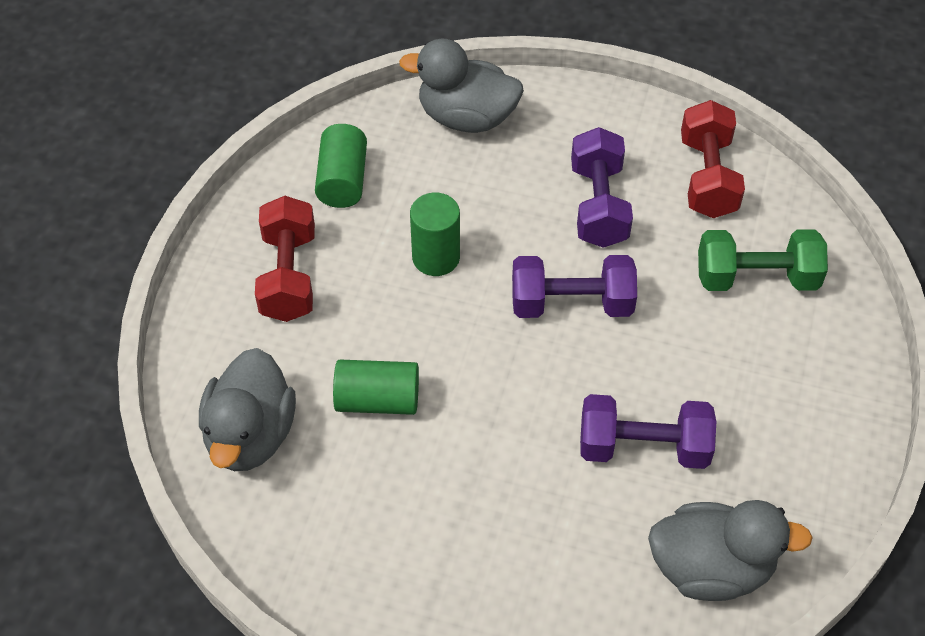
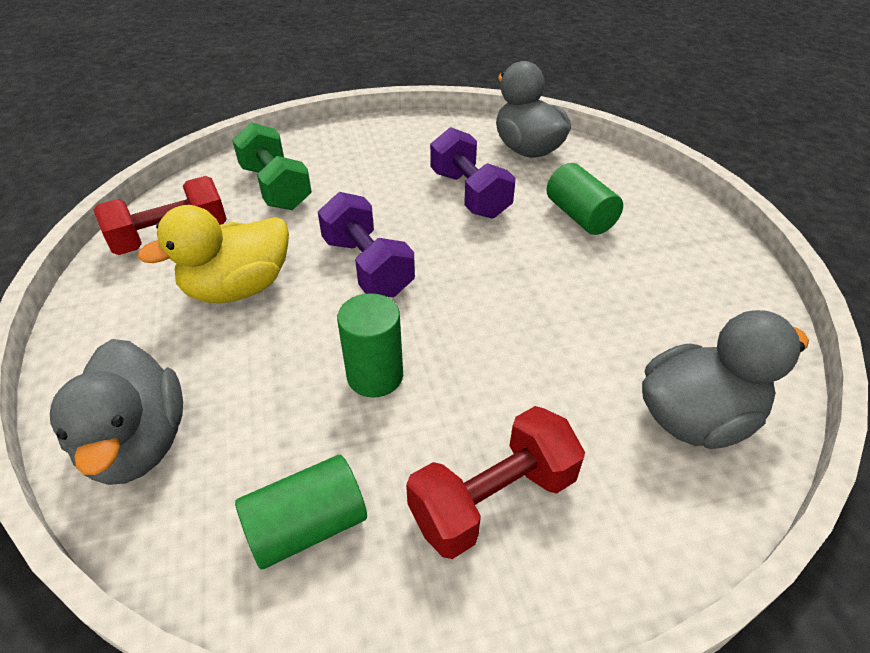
camera: 120 degrees left, 10 degrees down
(377, 400) = (568, 343): green cylinder -> green cylinder (579, 216)
(598, 205) = (238, 288): purple dumbbell -> yellow duck

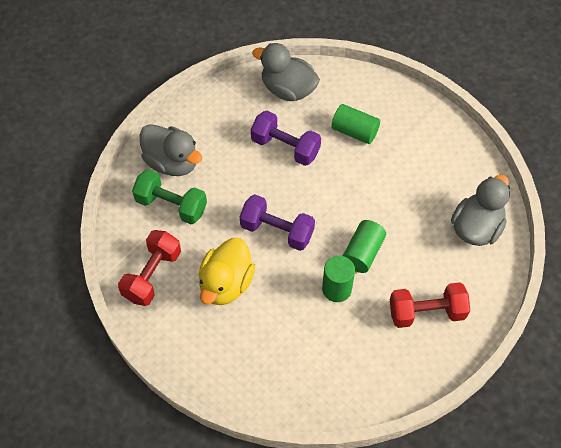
camera: 35 degrees left, 15 degrees up
(138, 443) = (269, 383): grey duck -> grey duck (172, 162)
(307, 526) = (370, 367): green cylinder -> green cylinder (363, 253)
(493, 499) = (426, 312): red dumbbell -> red dumbbell turned 60 degrees clockwise

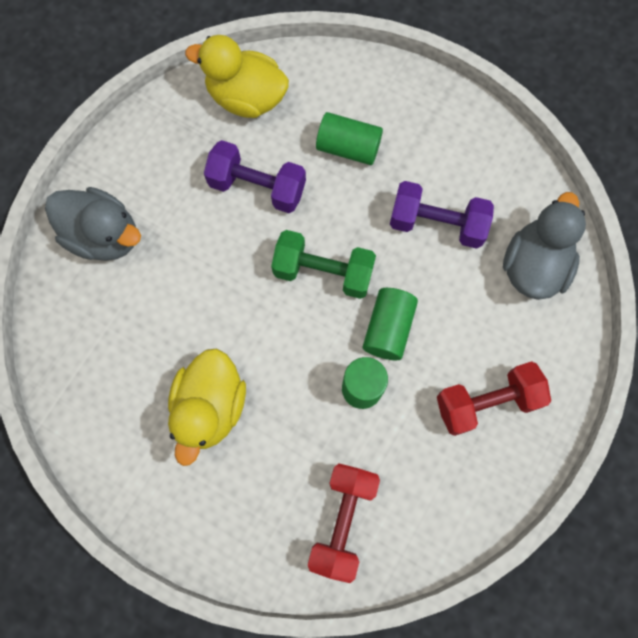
camera: 10 degrees left, 15 degrees up
(152, 275) = (106, 412): red dumbbell -> red dumbbell (343, 520)
(171, 205) = (114, 302): green dumbbell -> green dumbbell (323, 272)
(277, 231) = (266, 315): purple dumbbell -> purple dumbbell (437, 224)
(288, 89) = (246, 98): grey duck -> yellow duck

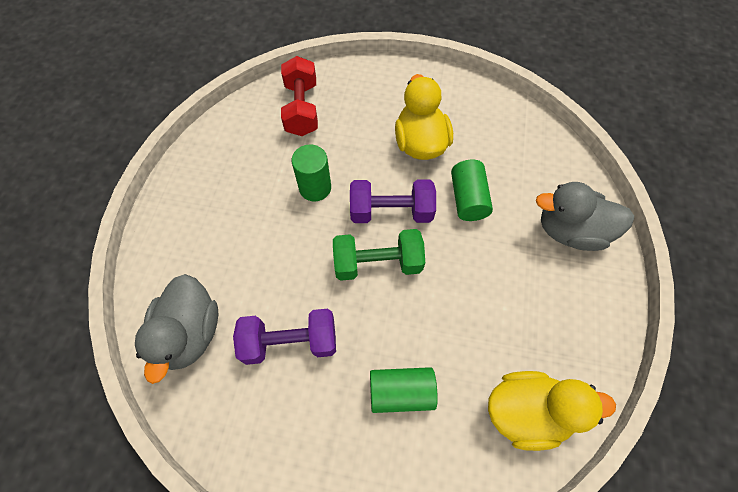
camera: 160 degrees right, 10 degrees down
(257, 187) = (468, 318): purple dumbbell -> purple dumbbell (391, 211)
(388, 328) = (308, 236): green cylinder -> green cylinder (467, 199)
(486, 402) = (215, 208): red dumbbell -> none

